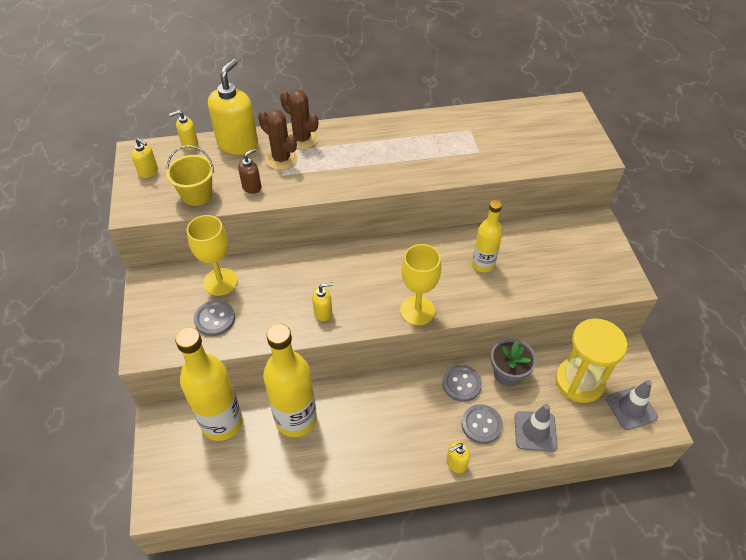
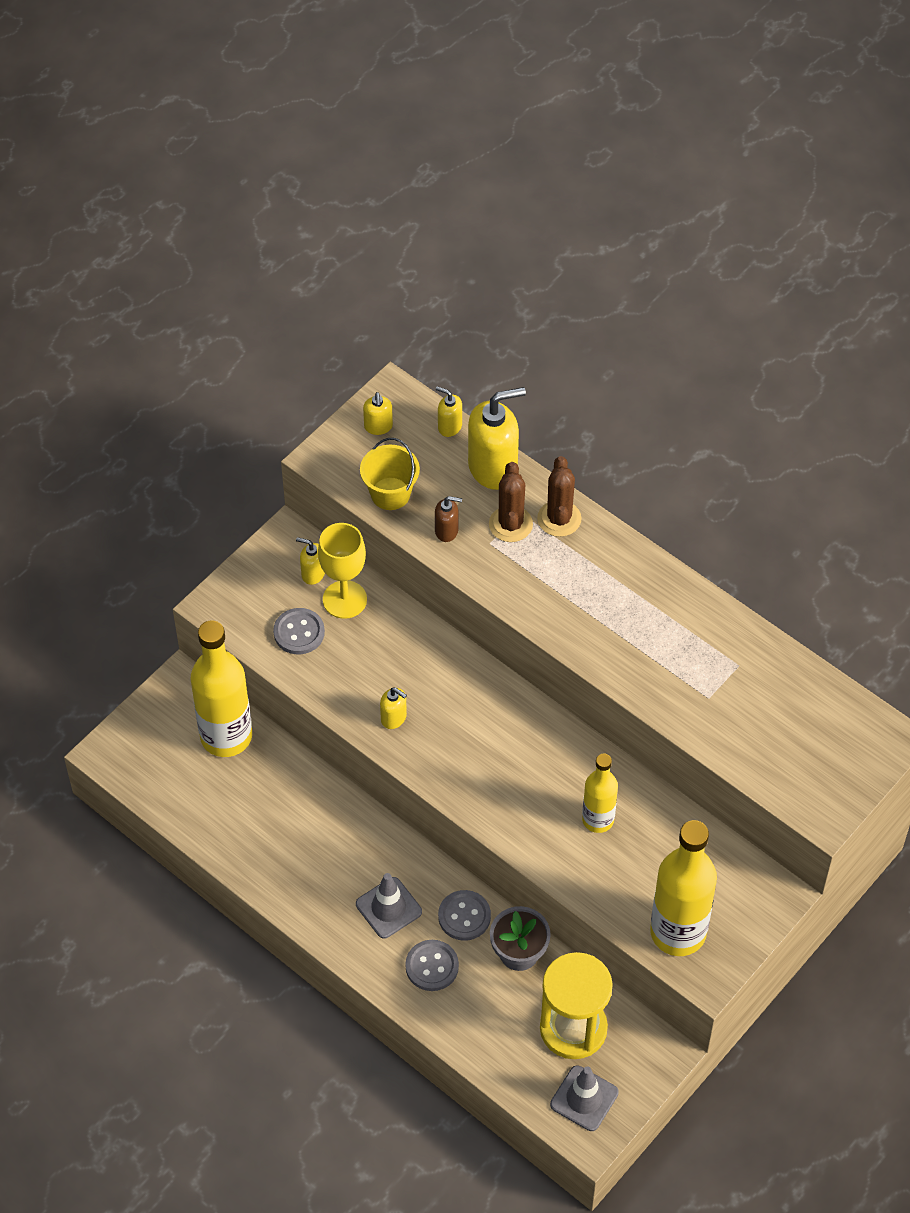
camera: 50 degrees right, 5 degrees up
(296, 419) = (287, 796): yellow bottle -> yellow bottle (678, 932)
(417, 310) = (475, 799): yellow goblet -> none
(456, 463) = (367, 971): yellow soap dispenser -> yellow soap dispenser (313, 573)
(535, 431) = (469, 1021): grey traffic cone -> grey traffic cone (388, 908)

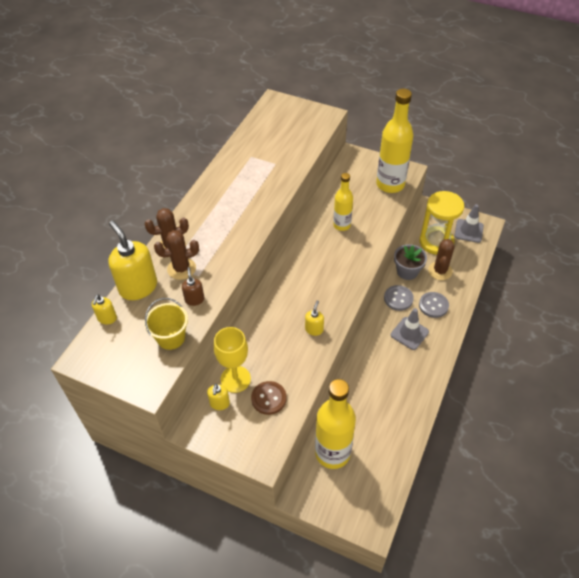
camera: 105 degrees left, 5 degrees down
(299, 632) = (269, 398): grey button -> brown button
(378, 426) = (113, 359): yellow soap dispenser -> none
(503, 1007) = (440, 271): none -> brown cactus

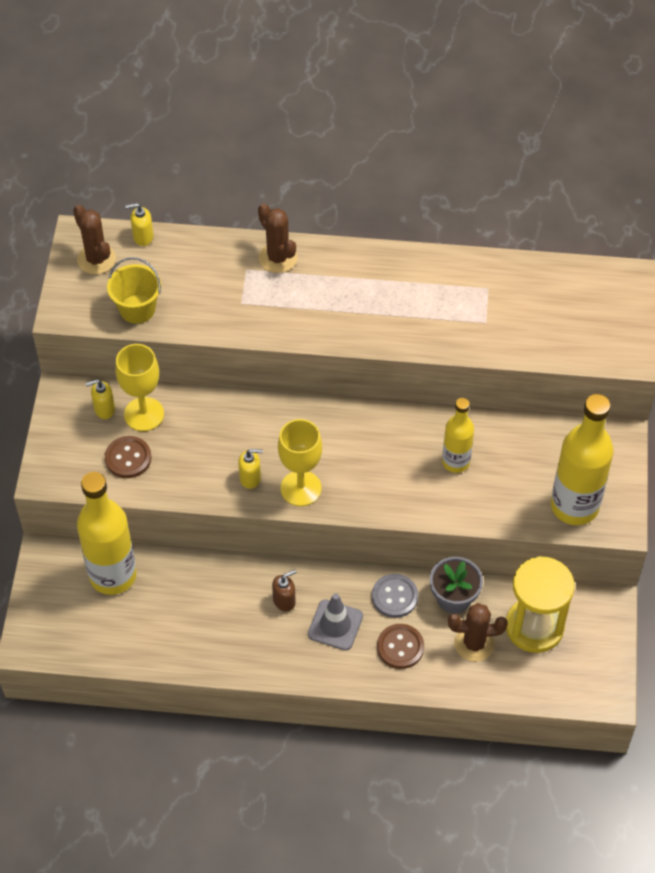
camera: 70 degrees right, 5 degrees up
(138, 287) = (200, 248): yellow soap dispenser -> none
(181, 268) = (245, 281): brown cactus -> brown cactus (96, 259)
(194, 299) = (202, 312): brown soap dispenser -> brown soap dispenser (284, 601)
(332, 304) = (301, 488): none -> yellow goblet
(433, 305) = (400, 647): grey button -> brown button
(468, 231) = (581, 671): grey traffic cone -> none

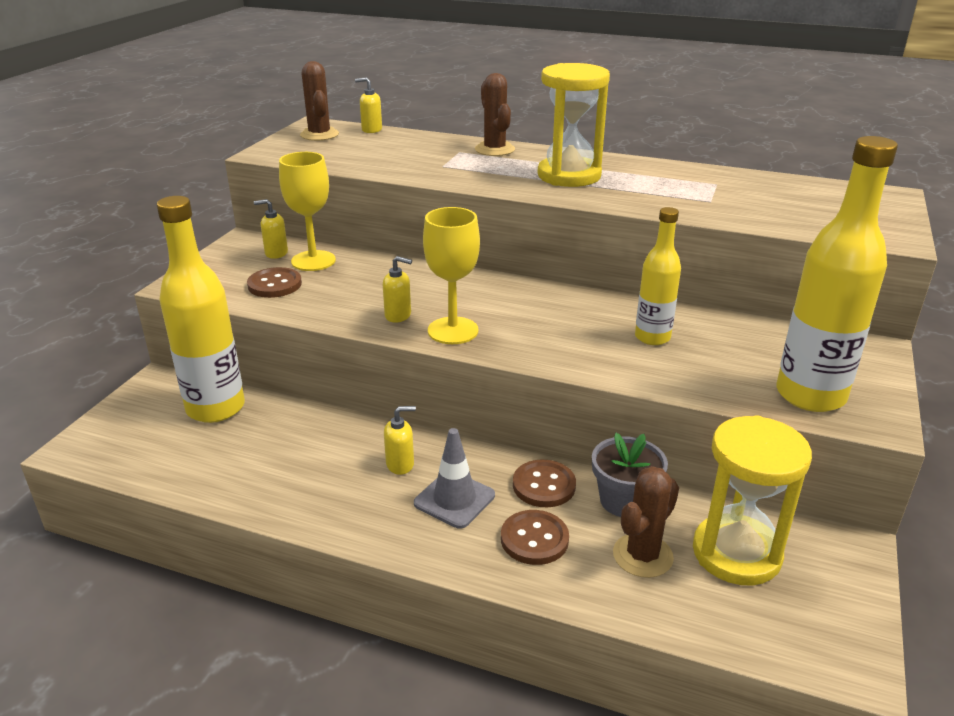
camera: 15 degrees right, 25 degrees down
(137, 309) = (336, 158): yellow bucket -> none
(284, 601) = (400, 464): brown soap dispenser -> yellow soap dispenser
(359, 299) = (569, 176): none -> yellow hourglass
(394, 596) = (544, 485): grey button -> brown button
(474, 643) = (642, 556): brown cactus -> brown cactus turned 60 degrees counterclockwise

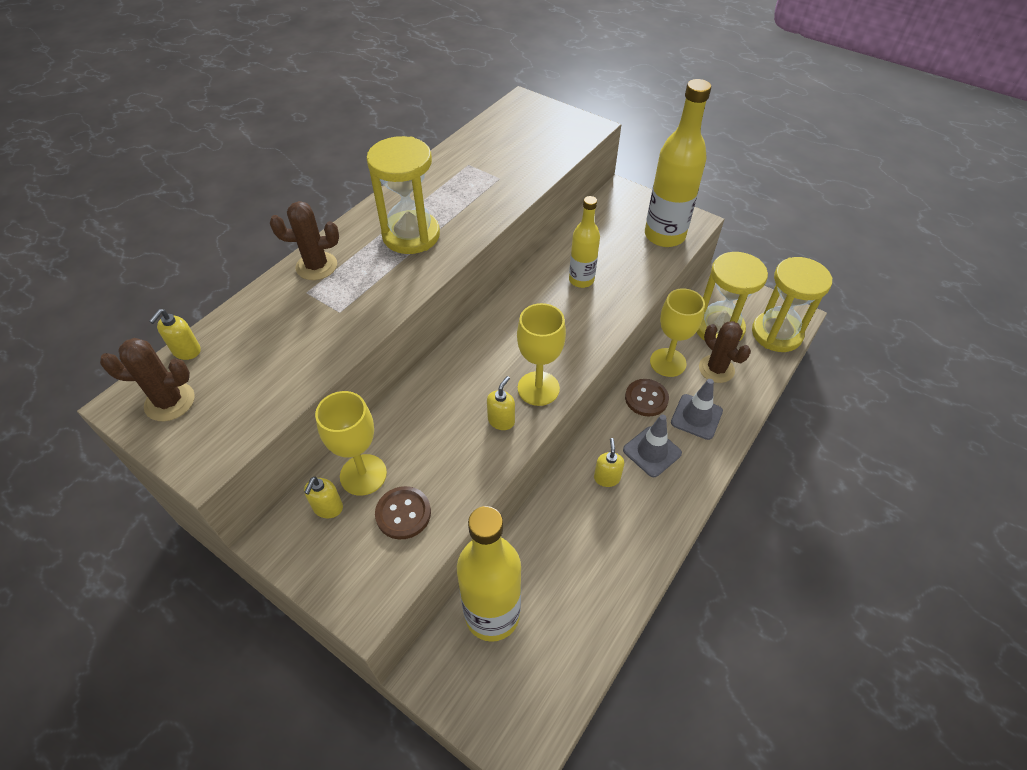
camera: 75 degrees left, 20 degrees up
(534, 539) = (696, 417): brown button -> grey traffic cone
(624, 500) = (668, 362): grey flower pot -> yellow goblet
(779, 634) = (776, 334): none -> yellow hourglass

